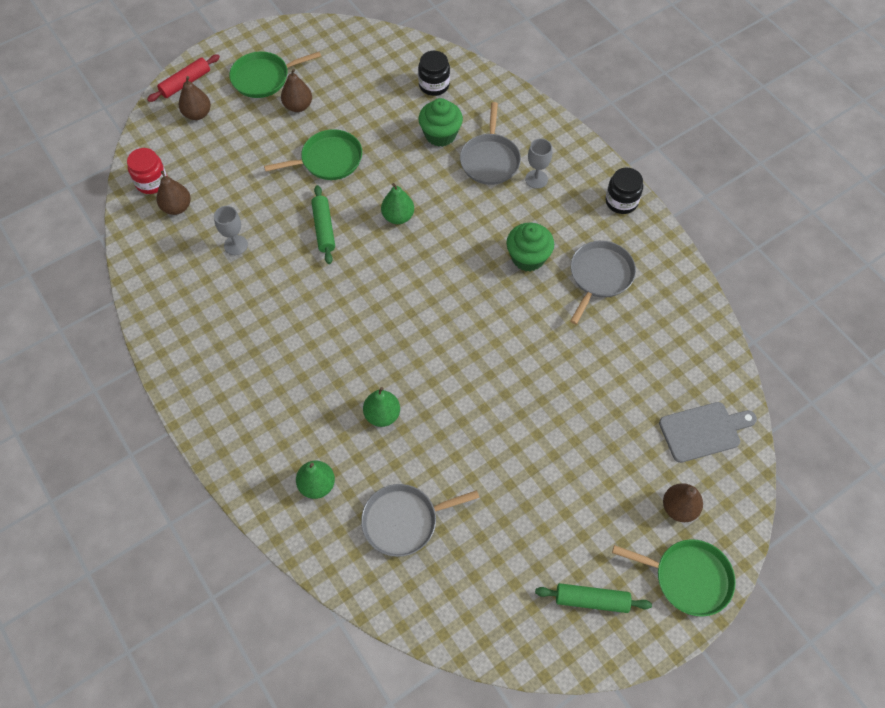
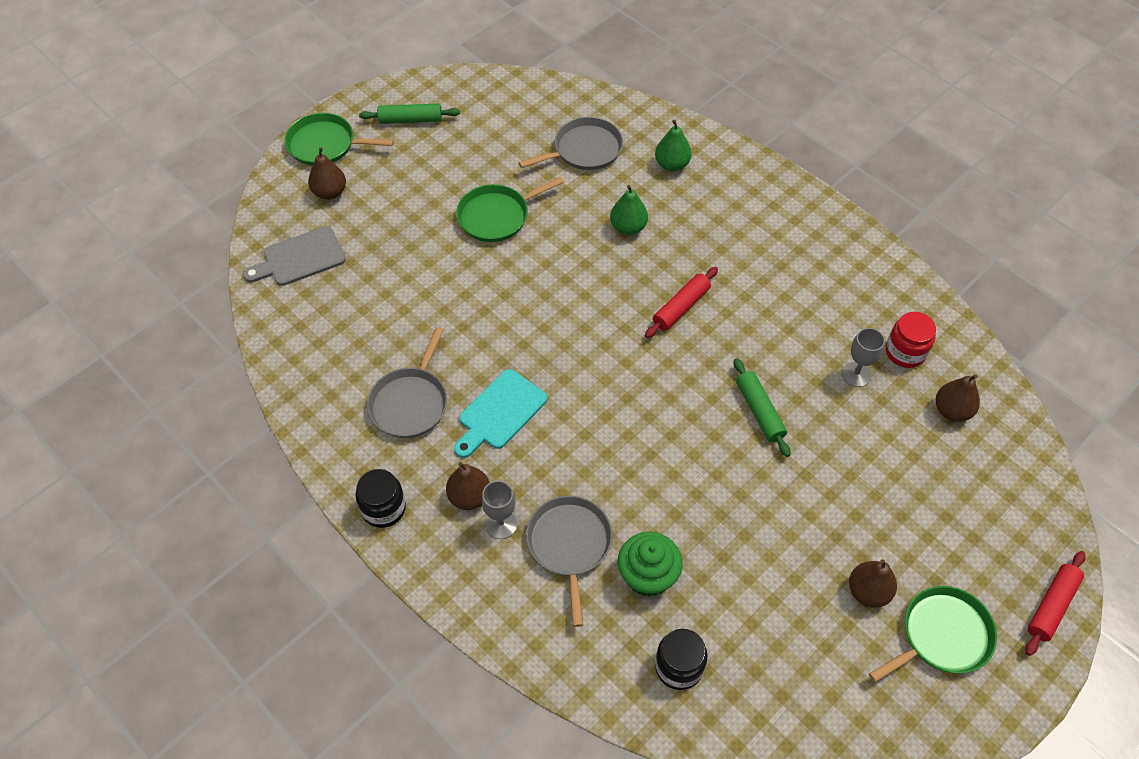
camera: 170 degrees right, 5 degrees down
(152, 182) = (1003, 440): red jar -> red jar (905, 352)
(197, 114) = (1003, 553): brown pear -> brown pear (469, 497)
(328, 160) = (790, 509): green pan -> green pan (497, 216)
(357, 324) = (681, 307): none -> red rolling pin
(398, 217) = (672, 441): green pear -> none
(528, 257) = (500, 412): green cupcake -> turquoise cutting board

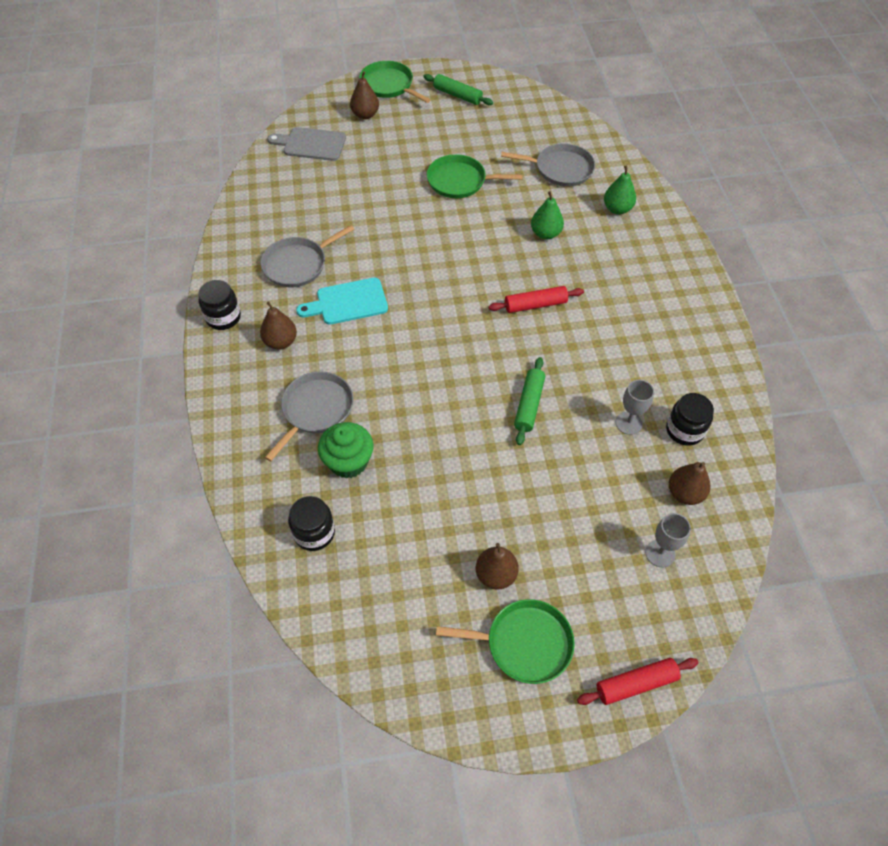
camera: 35 degrees right, 0 degrees up
(501, 524) = (284, 370): grey goblet -> grey goblet (660, 553)
(905, 352) = (684, 430): red jar -> black jar

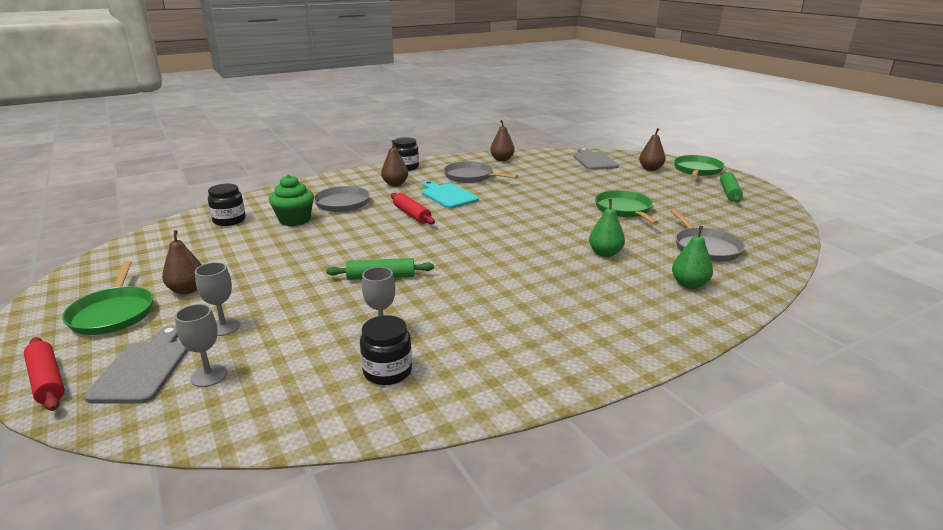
camera: 70 degrees right, 30 degrees down
(535, 305) = (506, 262): red rolling pin -> red rolling pin (412, 214)
(583, 541) = (223, 327): none -> grey goblet
(636, 605) = (143, 369): none -> grey cutting board
(684, 493) = (294, 383): brown pear -> brown pear (502, 159)

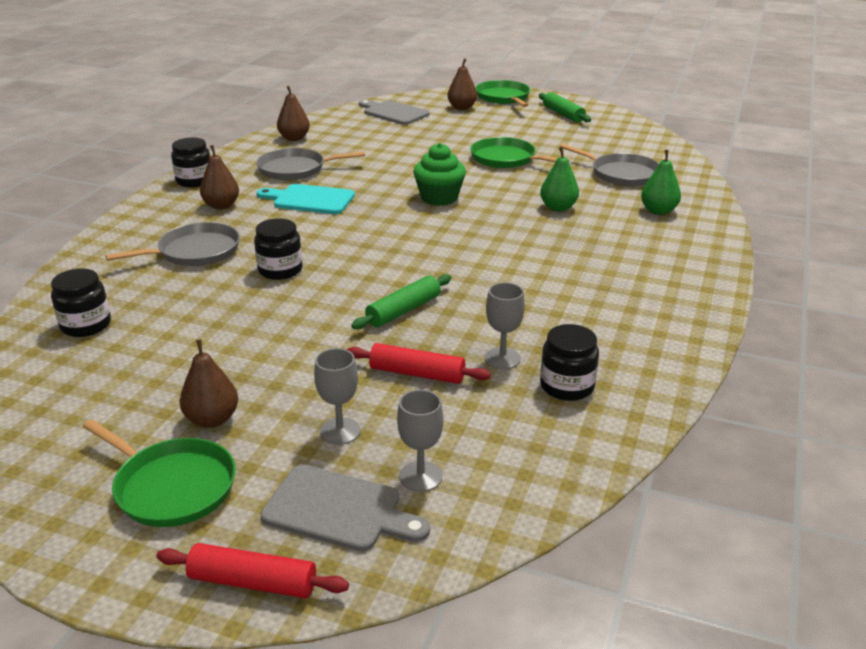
camera: 40 degrees left, 5 degrees up
(143, 369) = (338, 510): grey cutting board -> grey cutting board turned 150 degrees clockwise
(294, 220) = (179, 291): green cupcake -> green cupcake (439, 198)
(360, 228) = (280, 270): none -> black jar
(412, 214) = (310, 235): red rolling pin -> red rolling pin (417, 374)

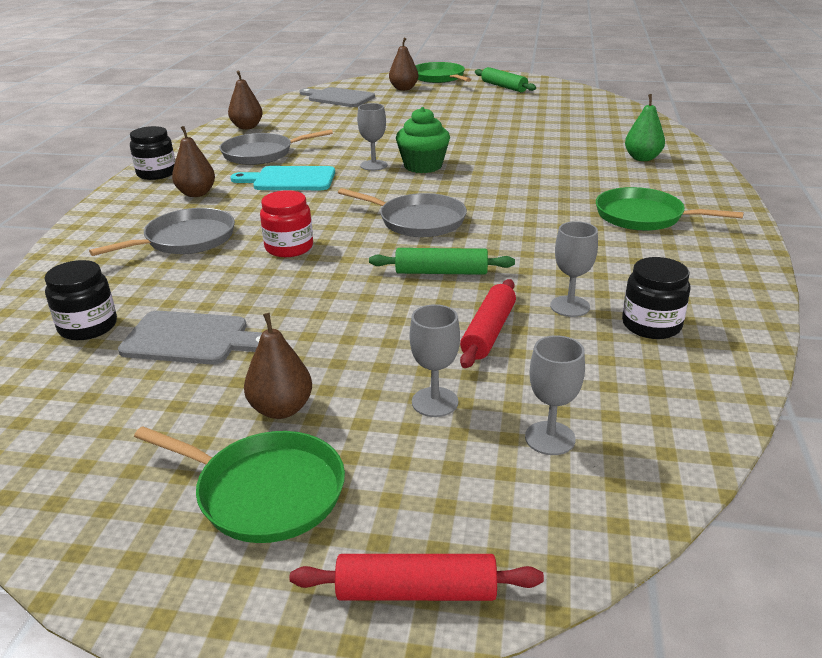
camera: 10 degrees left, 0 degrees up
(280, 270) = (289, 247): black jar -> red jar
(338, 510) = (476, 489): grey cutting board -> grey cutting board (191, 339)
(393, 192) = (373, 165): none -> grey goblet
(403, 310) = (441, 272): green rolling pin -> green rolling pin turned 60 degrees clockwise
(417, 374) = (488, 332): red rolling pin -> red rolling pin turned 75 degrees counterclockwise
(506, 159) = (470, 127): green pan -> green pan (644, 216)
(558, 208) = (545, 164): green pear -> none
(621, 174) = (588, 131): grey pan -> grey pan (418, 221)

